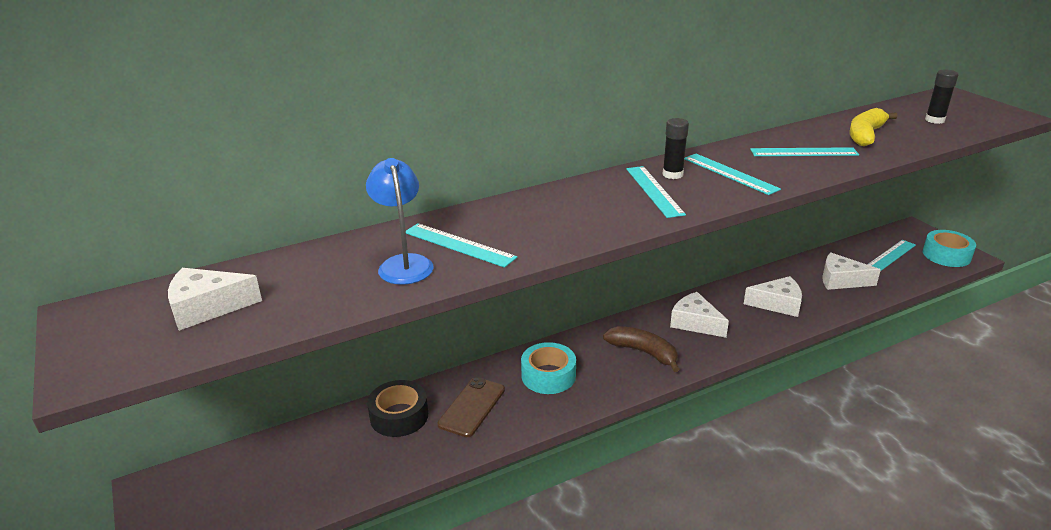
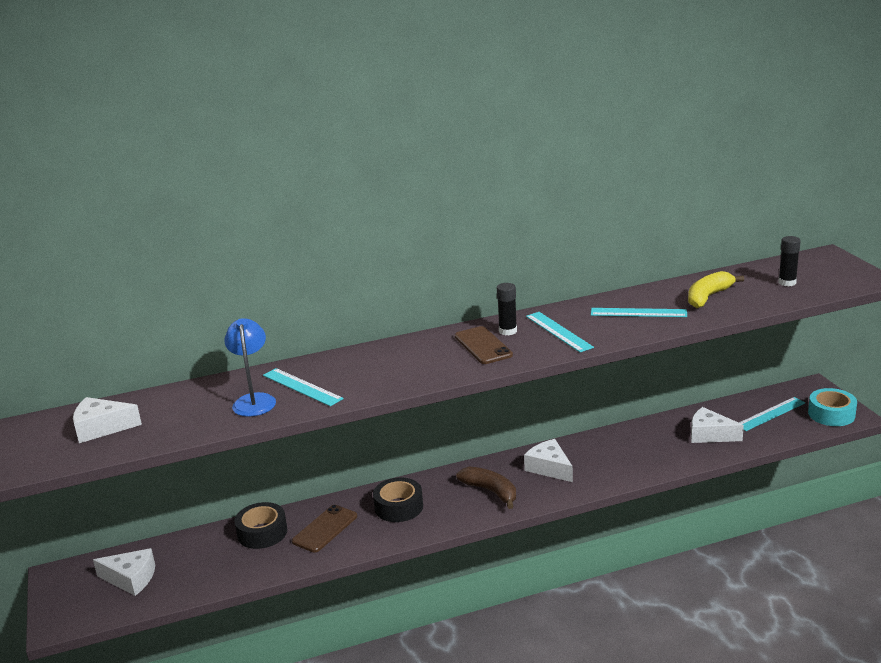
camera: 10 degrees right, 5 degrees down
(548, 376) = (399, 507): turquoise tape -> black tape
(654, 191) = (483, 346): turquoise ruler -> brown phone
(777, 304) = (636, 454): white cheese -> white cheese (131, 579)

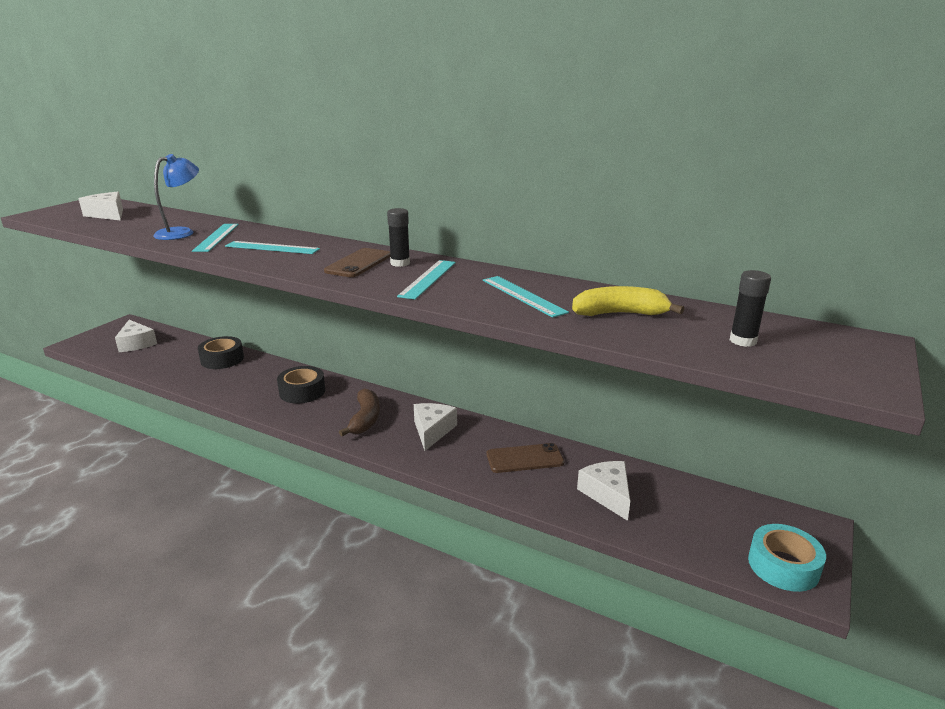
camera: 45 degrees right, 0 degrees up
(325, 529) = (246, 377): brown phone -> brown phone (524, 458)
(770, 414) = (708, 518): turquoise ruler -> turquoise ruler (272, 248)

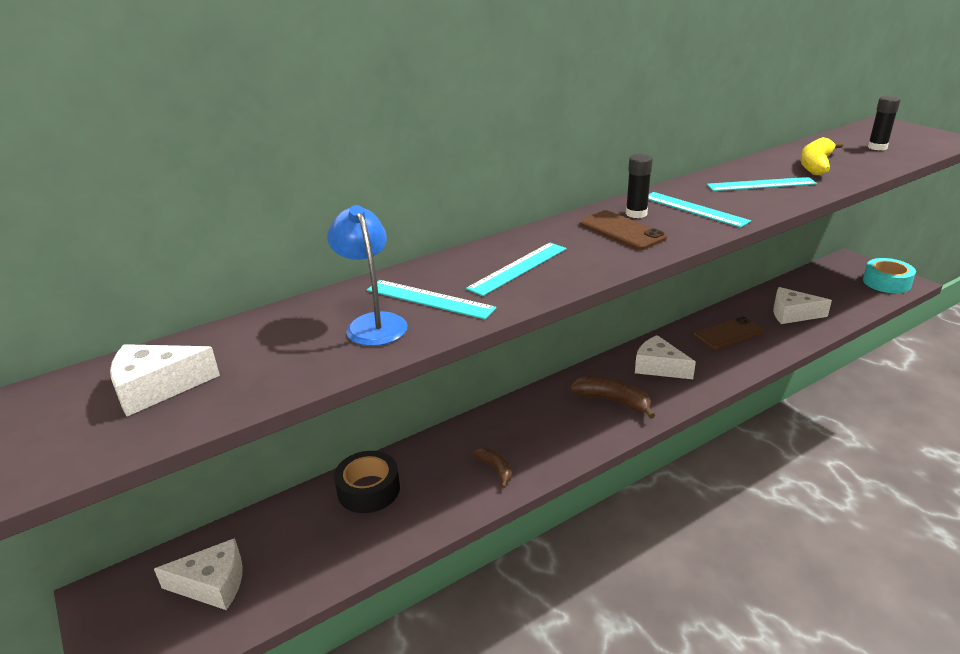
camera: 60 degrees left, 5 degrees up
(257, 392) = (496, 469): none -> brown banana
(302, 391) = (520, 433): black tape -> none
(524, 458) = (728, 334): brown phone -> brown phone turned 45 degrees clockwise

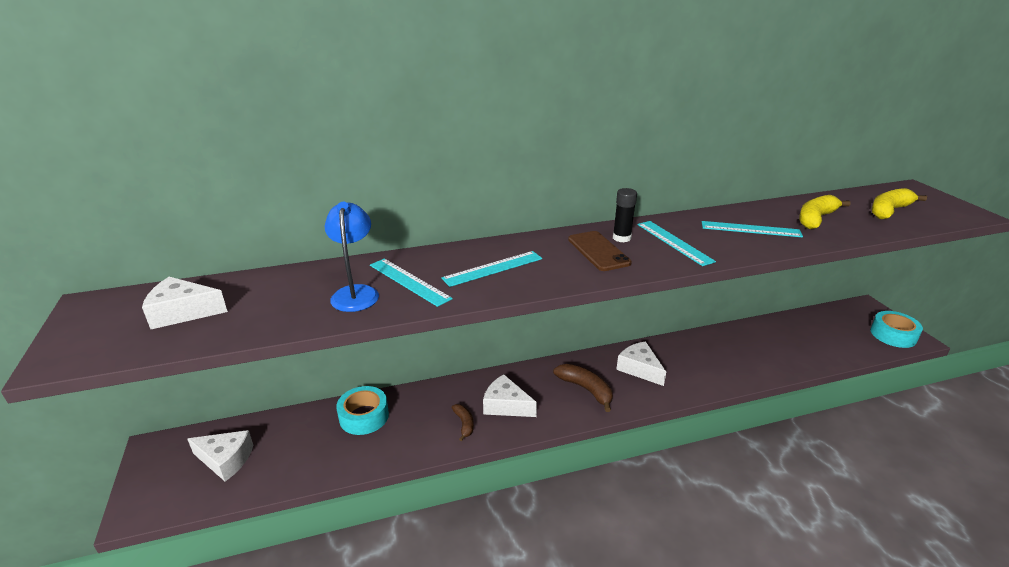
camera: 15 degrees right, 0 degrees up
(368, 490) = (364, 416): black tape -> turquoise tape
(728, 334) = (716, 352): brown phone -> none
(792, 314) = (785, 346): white cheese -> white cheese (506, 405)
(877, 147) = (889, 211): black glue stick -> yellow banana

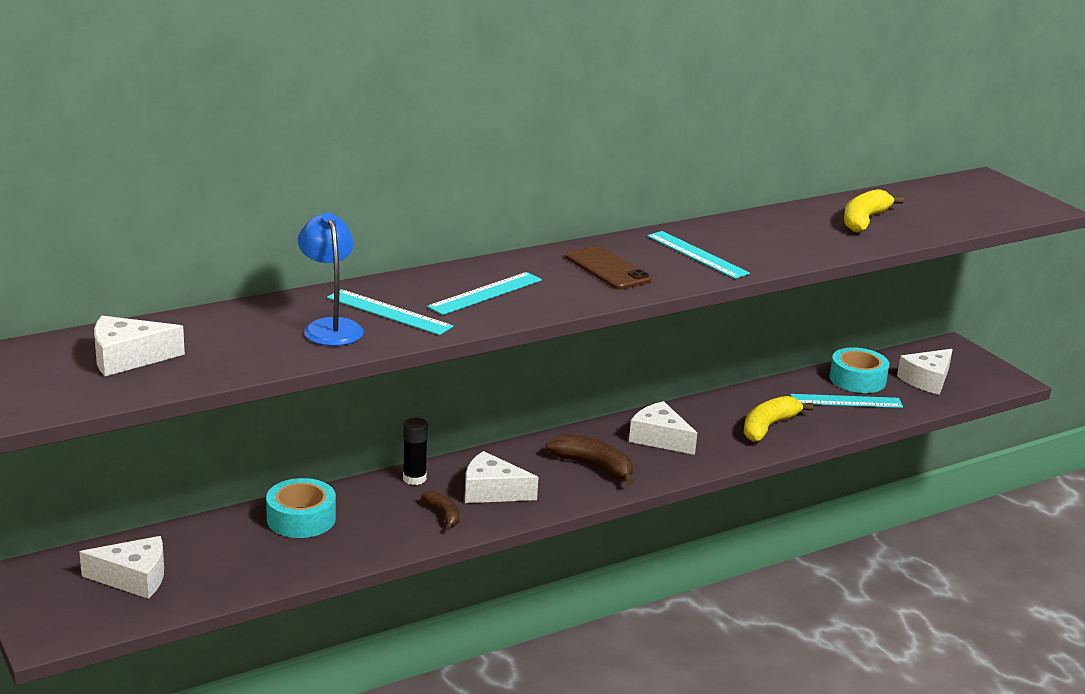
camera: 15 degrees left, 5 degrees down
(621, 238) = (631, 252): black glue stick -> black glue stick (414, 478)
(750, 229) = (787, 236): turquoise ruler -> turquoise ruler (846, 401)
(848, 334) = (927, 380): none -> white cheese
(889, 211) = (951, 207): yellow banana -> yellow banana (768, 427)
(893, 335) = (983, 378): turquoise tape -> turquoise tape (857, 379)

